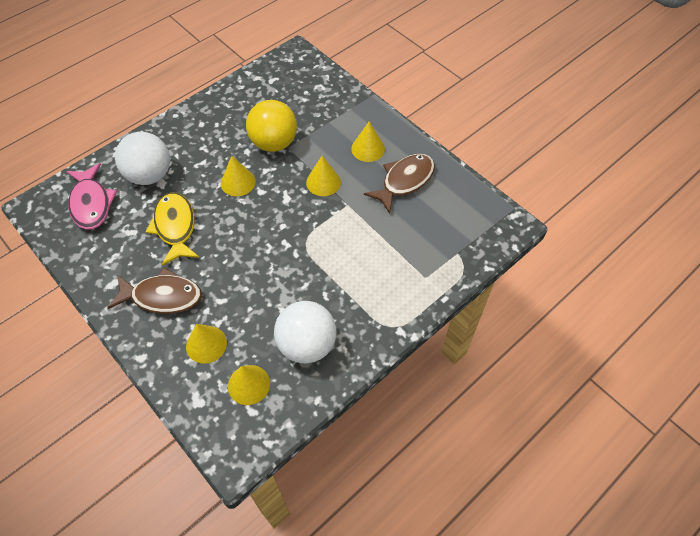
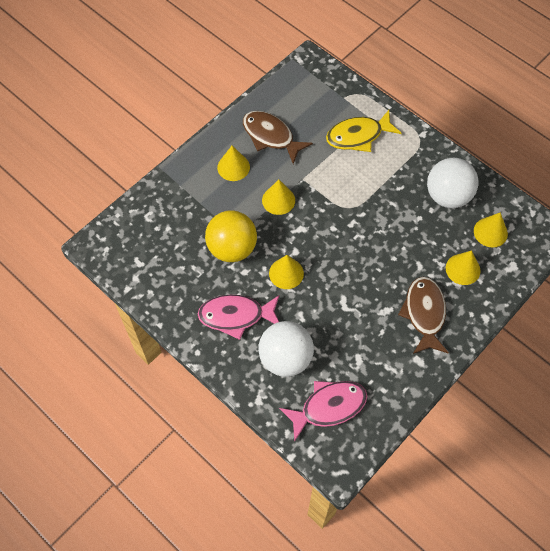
camera: 95 degrees left, 5 degrees up
(175, 227) = (347, 319): yellow fish -> yellow fish (358, 136)
(202, 142) = (236, 316): none -> pink fish

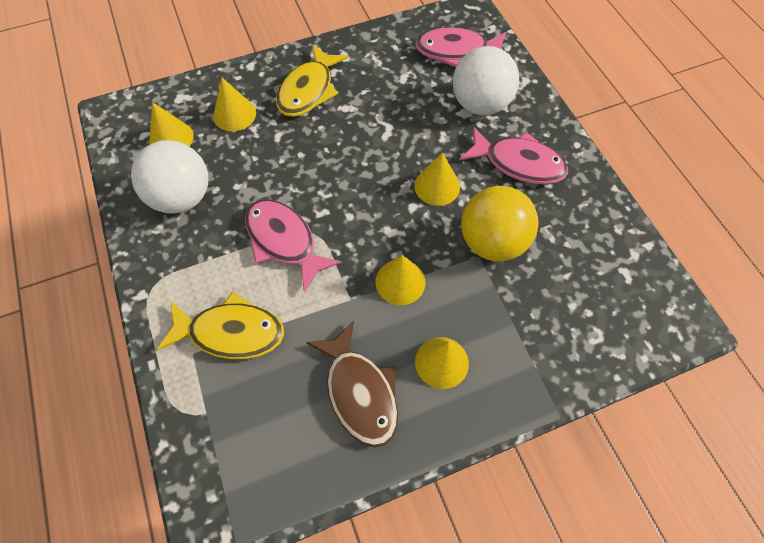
camera: 155 degrees left, 0 degrees up
(363, 195) = (284, 241): none -> pink fish
(424, 314) = (308, 90): brown fish -> yellow fish

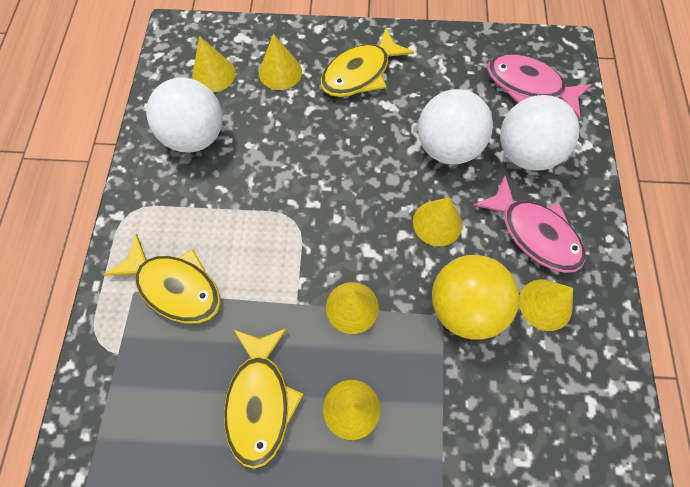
camera: 25 degrees right, 5 degrees up
(284, 241) = (264, 218): pink fish -> none
(359, 391) = (260, 400): brown fish -> yellow fish
(414, 123) = (447, 147): none -> white ball
(554, 214) = (545, 304): none -> yellow cone

